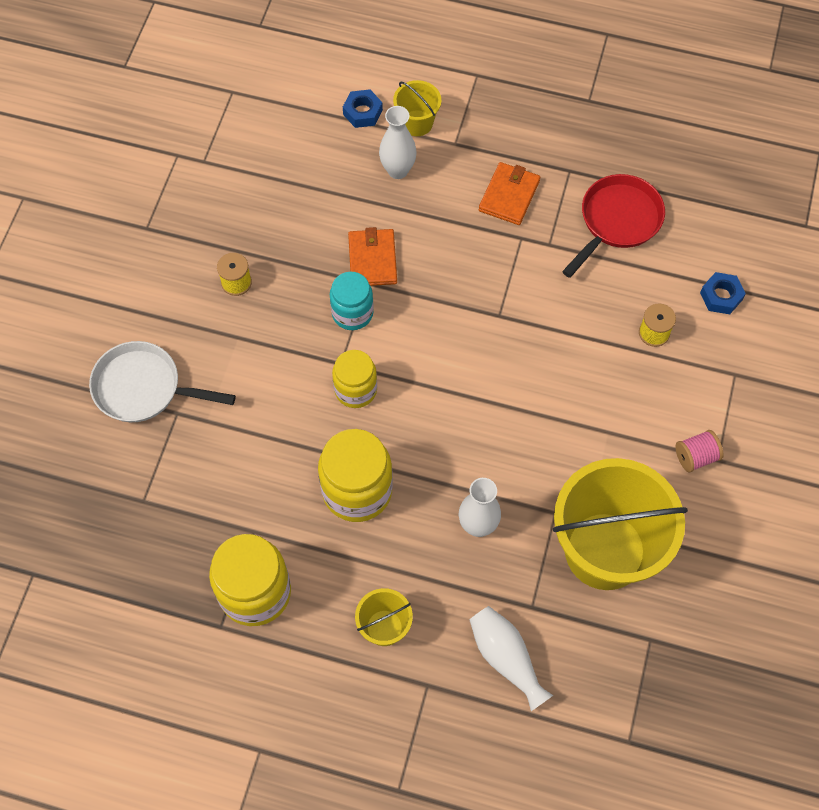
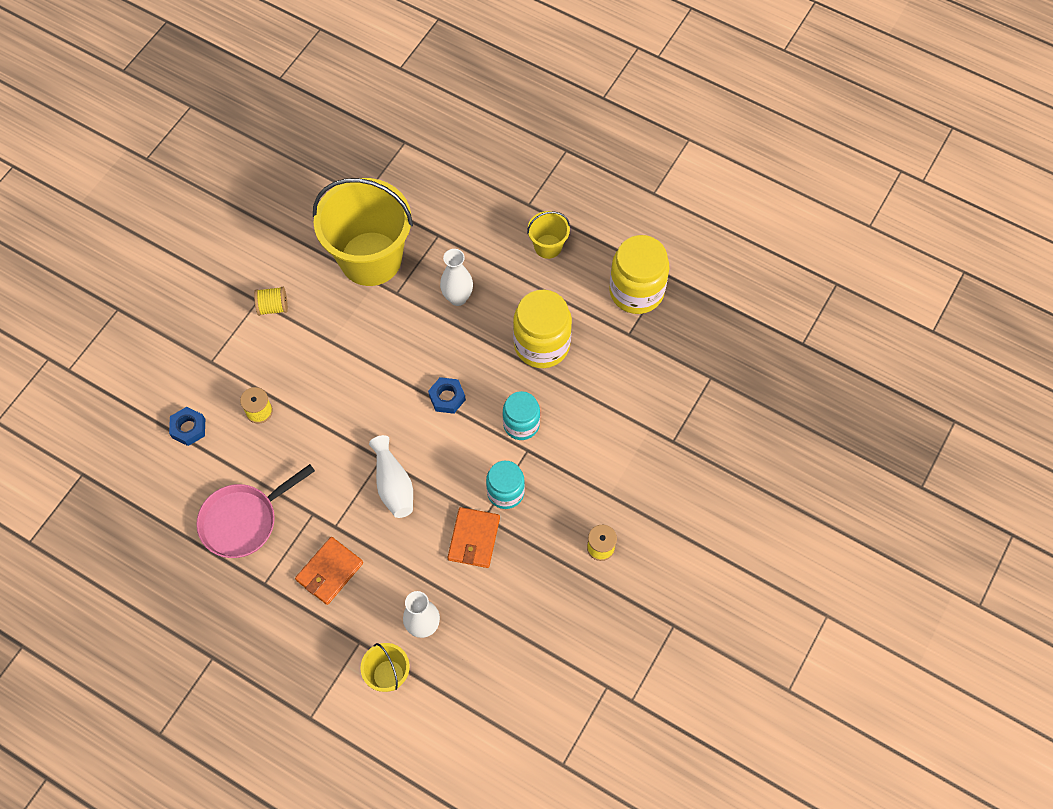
camera: 165 degrees left, 0 degrees up
(143, 388) = (698, 469): white pan -> none
(355, 390) = (521, 424): yellow jar -> turquoise jar
(362, 112) = (437, 702): blue nut -> blue nut (447, 398)
(506, 658) = (468, 208): white vase -> white vase (393, 485)
(617, 221) = (243, 520): red pan -> pink pan
(695, 457) = (273, 307): pink spool -> yellow spool

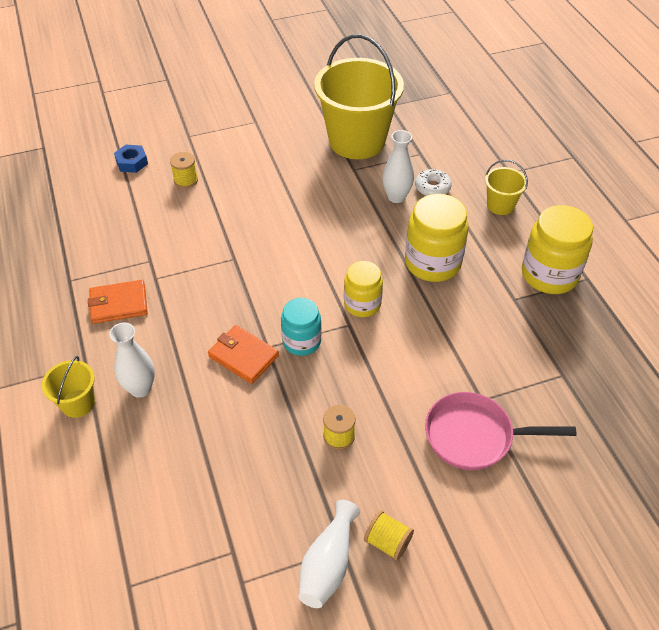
camera: 40 degrees right, 15 degrees down
(243, 520) = (102, 234): pink pan -> pink pan (474, 436)
(273, 307) = (261, 130): yellow spool -> yellow spool (387, 542)
(393, 485) = (224, 280): white vase -> white vase (328, 564)
(447, 398) = (323, 251): blue nut -> none
(474, 539) = (243, 356): orange wallet -> orange wallet turned 75 degrees clockwise
(479, 266) = (432, 187): none -> white donut
(521, 424) = (362, 304): turquoise jar -> yellow jar

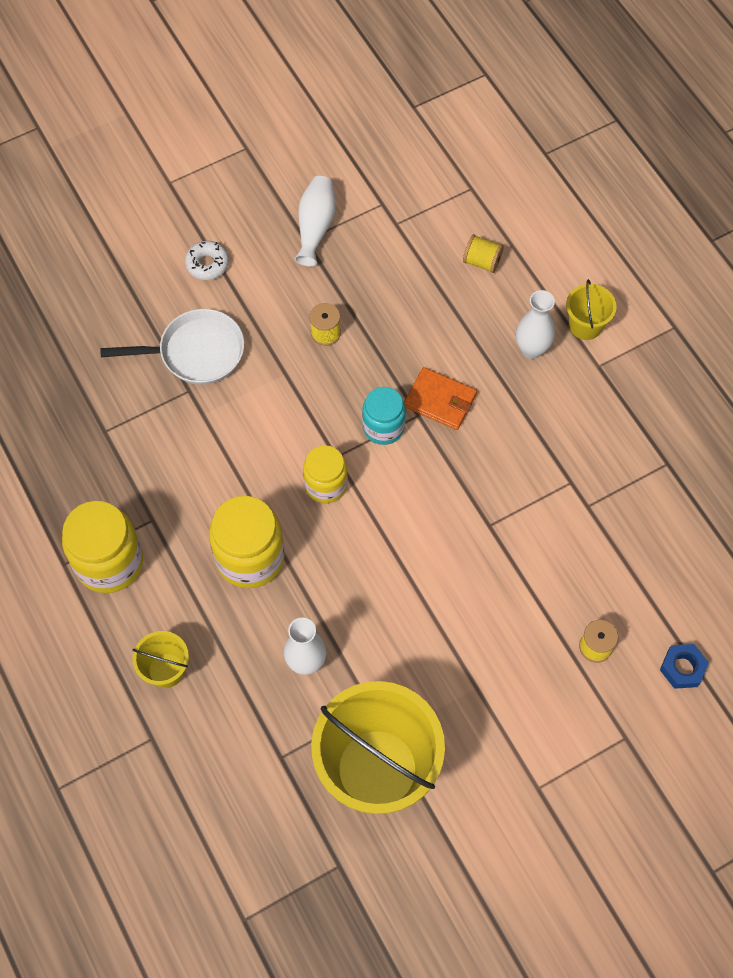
camera: 170 degrees right, 15 degrees up
(118, 304) = (597, 441): orange wallet -> none
(387, 542) = (268, 250): yellow spool -> yellow spool (482, 261)
(432, 187) = (259, 689): white donut -> white donut (207, 264)
(474, 436) = (196, 352): pink pan -> white pan

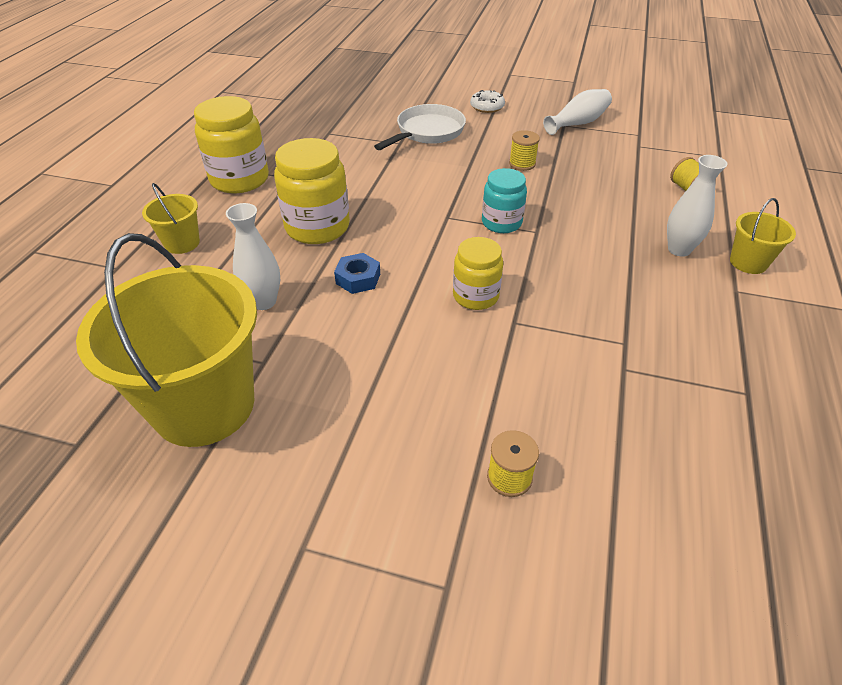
camera: 45 degrees right, 20 degrees down
(196, 352) = (427, 132): white pan -> white pan turned 90 degrees counterclockwise
(326, 485) = (419, 225): yellow jar -> yellow jar (475, 296)
(440, 400) = (564, 234): orange wallet -> none
(682, 668) = (589, 579): blue nut -> blue nut (358, 278)

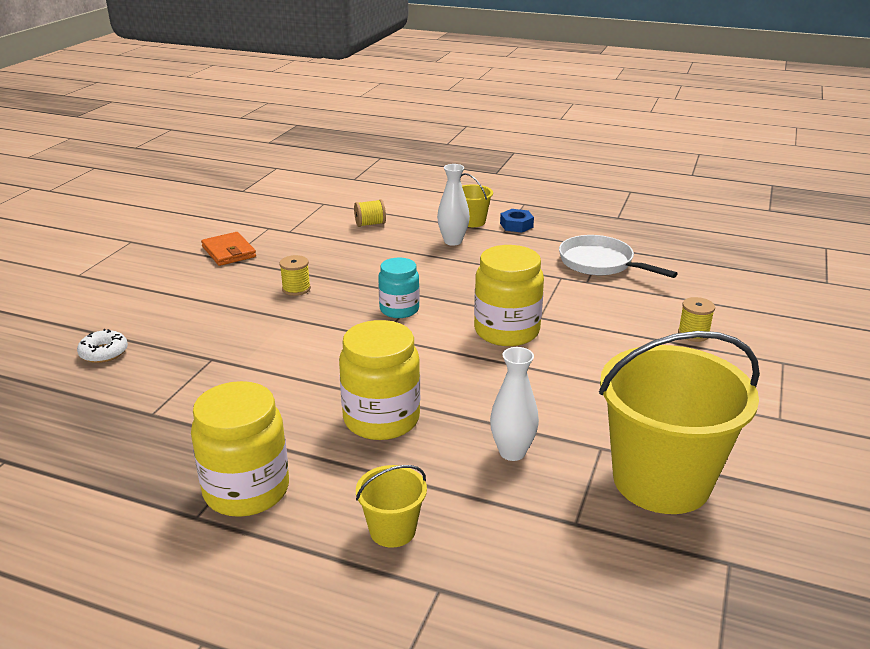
camera: 85 degrees left, 15 degrees down
(358, 278) = (478, 392): blue nut -> blue nut (516, 225)
(427, 132) = (195, 338): white pan -> white pan (600, 263)
(475, 296) = (506, 331): yellow jar -> yellow jar, size x1.58
(487, 107) = (156, 296): white donut -> white donut (104, 353)
(578, 123) = (229, 252): white vase -> orange wallet

